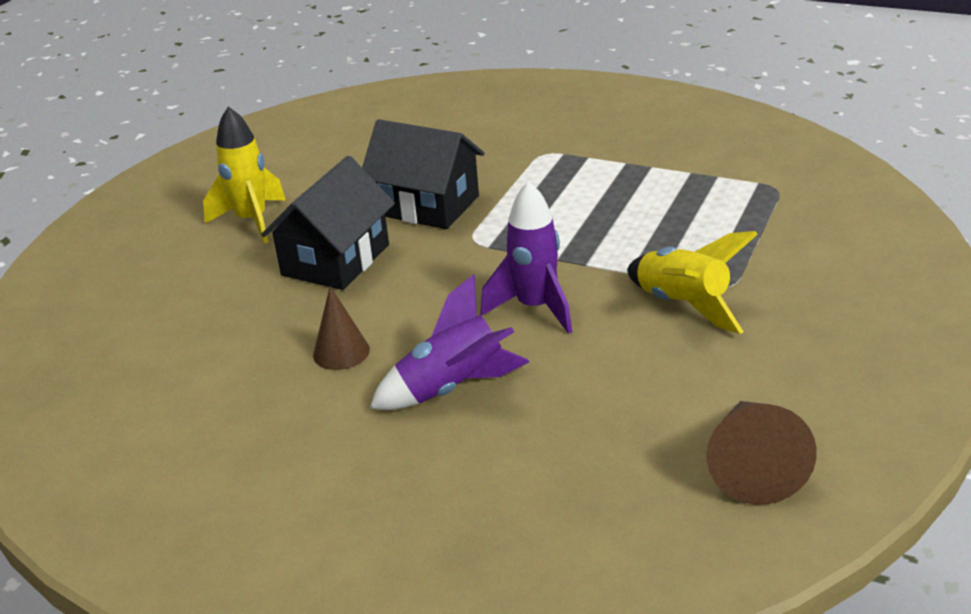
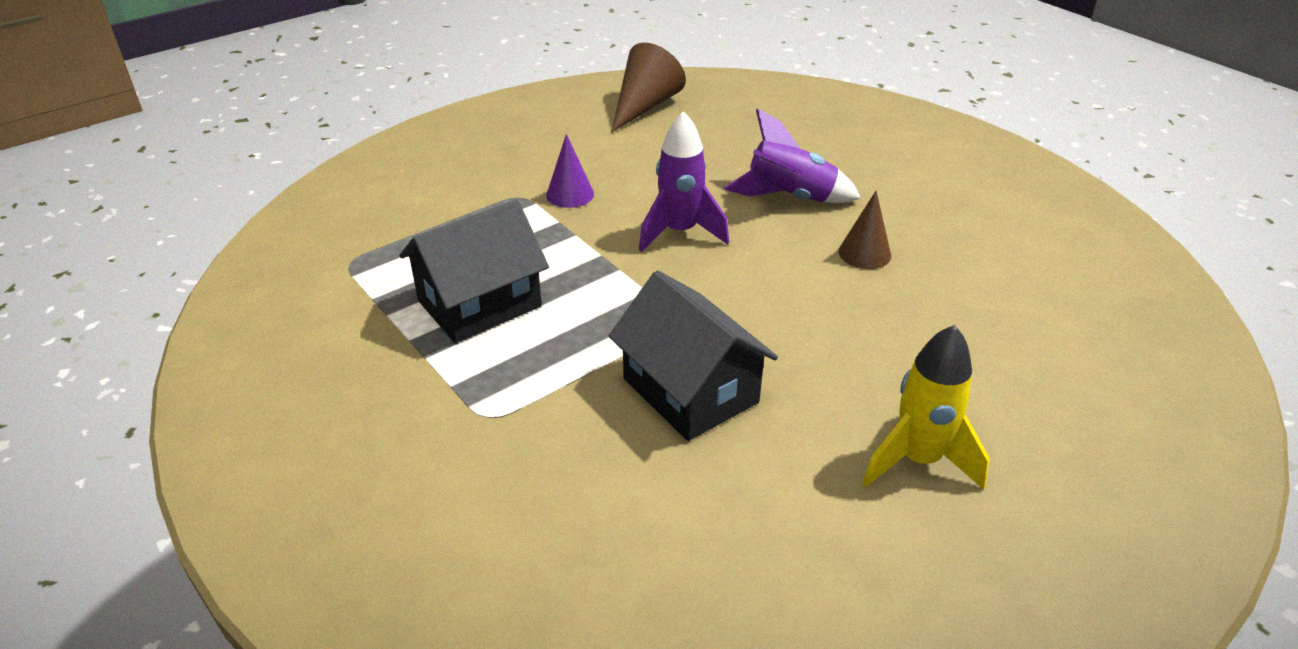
camera: 155 degrees left, 5 degrees up
(335, 260) = (832, 353): black house -> black house (479, 304)
(683, 306) = (570, 194): yellow rocket -> purple cone

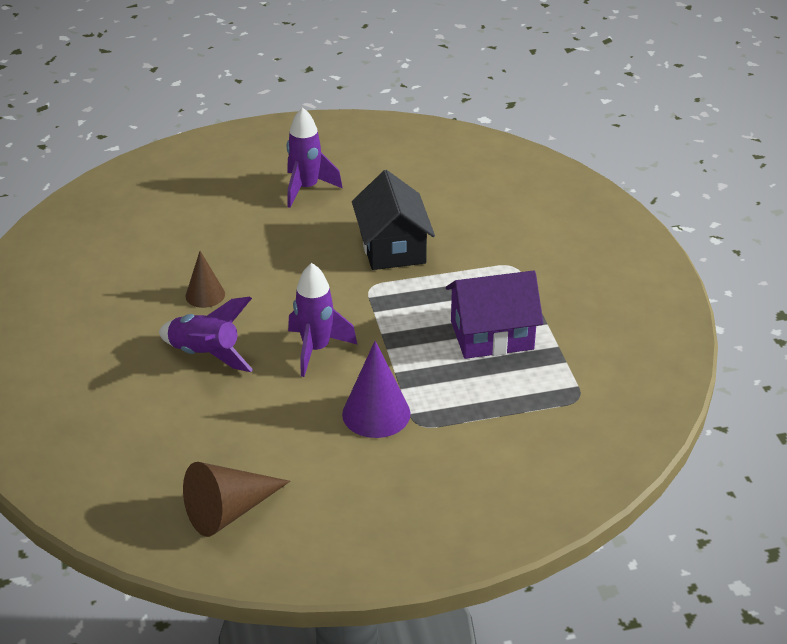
camera: 155 degrees left, 0 degrees up
(479, 304) = (492, 335): black house -> purple house
(570, 194) = (376, 413): purple cone -> purple cone, size x1.56
(918, 460) = (306, 189): yellow rocket -> purple rocket

